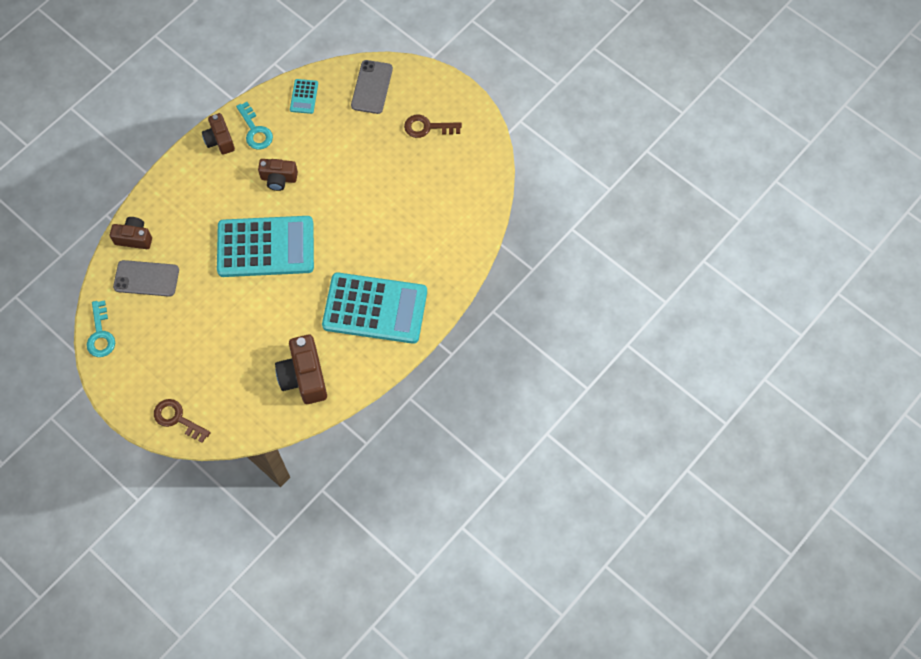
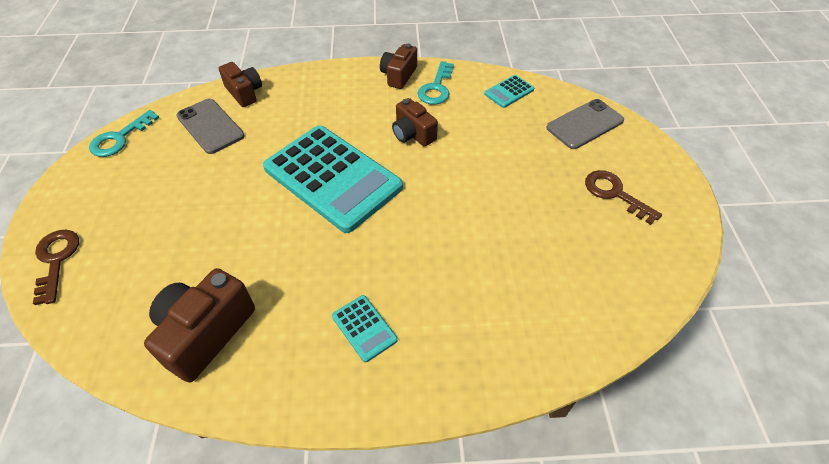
camera: 45 degrees right, 15 degrees down
(375, 309) = (364, 328): turquoise calculator -> turquoise calculator, size x0.41

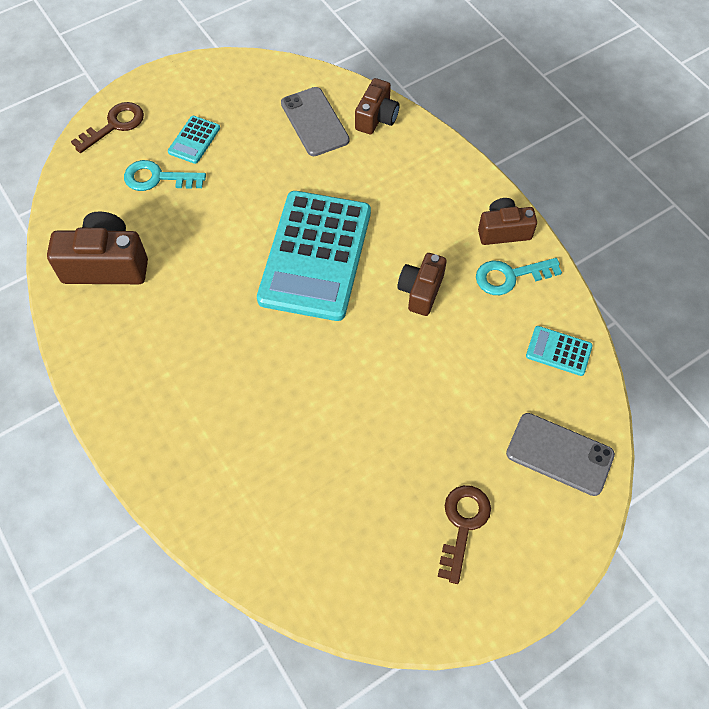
camera: 60 degrees right, 10 degrees up
(120, 138) = (256, 70): turquoise key -> turquoise key (157, 178)
(210, 126) = (314, 122): grey phone -> grey phone turned 45 degrees counterclockwise
(364, 328) = (169, 372): turquoise calculator -> turquoise calculator (194, 140)

